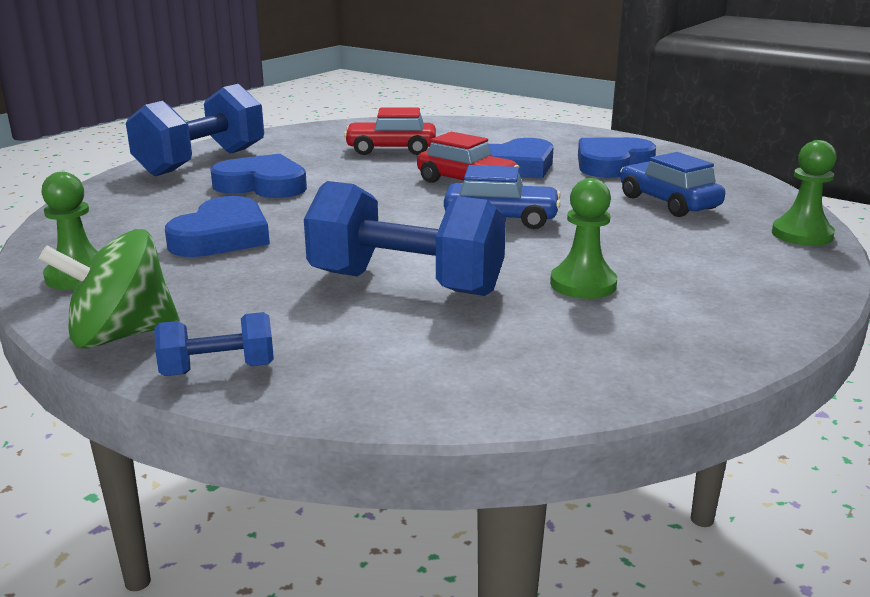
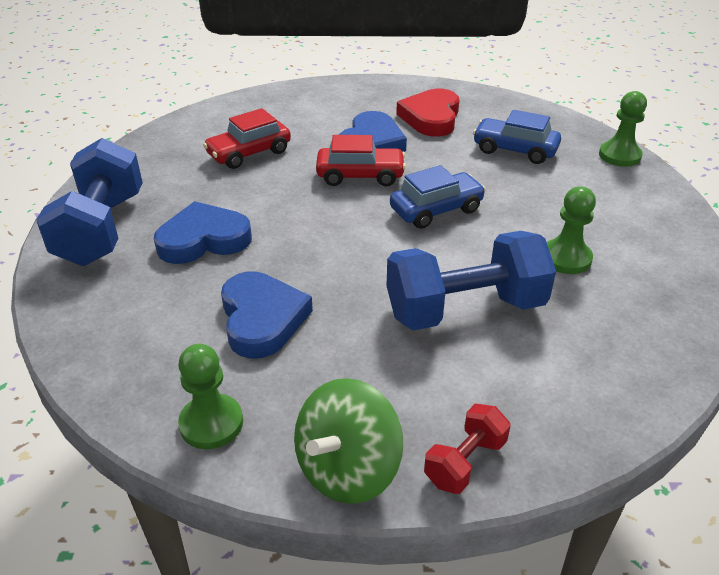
camera: 35 degrees left, 15 degrees up
(218, 369) = (465, 462): blue dumbbell -> red dumbbell
(611, 164) = (431, 117): blue heart -> red heart

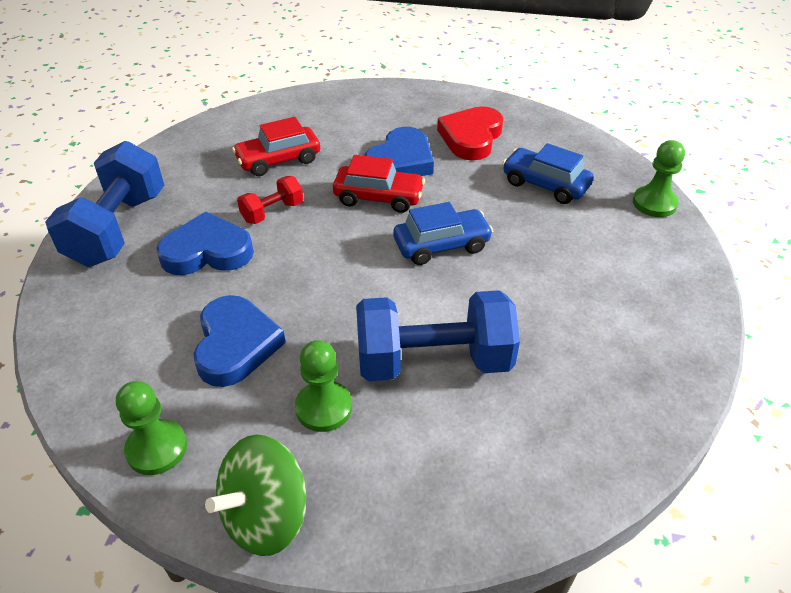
camera: 10 degrees right, 5 degrees up
(465, 462) = (378, 527): red dumbbell -> red dumbbell (272, 212)
(566, 258) = (555, 317): green pawn -> green pawn (324, 408)

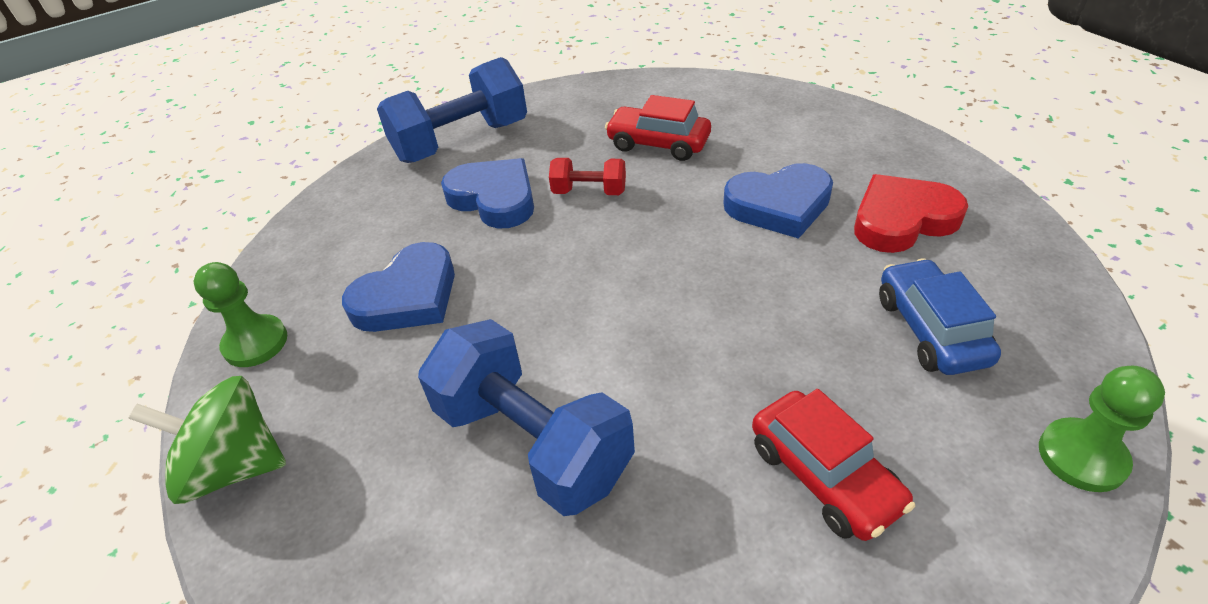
camera: 50 degrees right, 0 degrees up
(324, 408) = (390, 407): green pawn -> none
(378, 197) = (705, 232): red car -> red car (824, 475)
(441, 245) = (703, 324): blue car -> none

